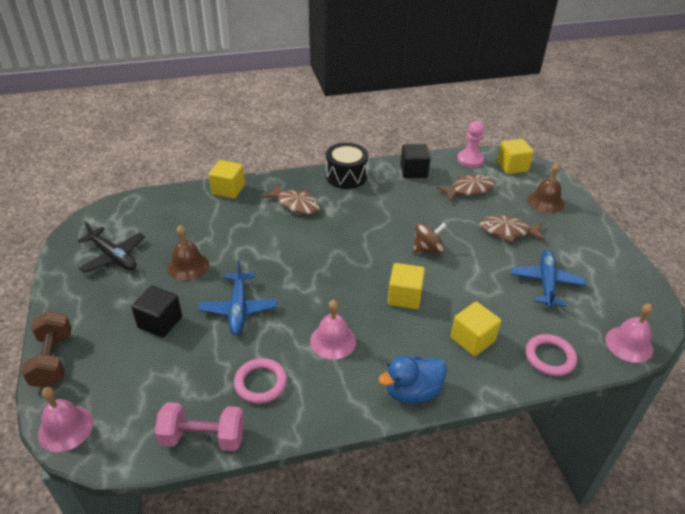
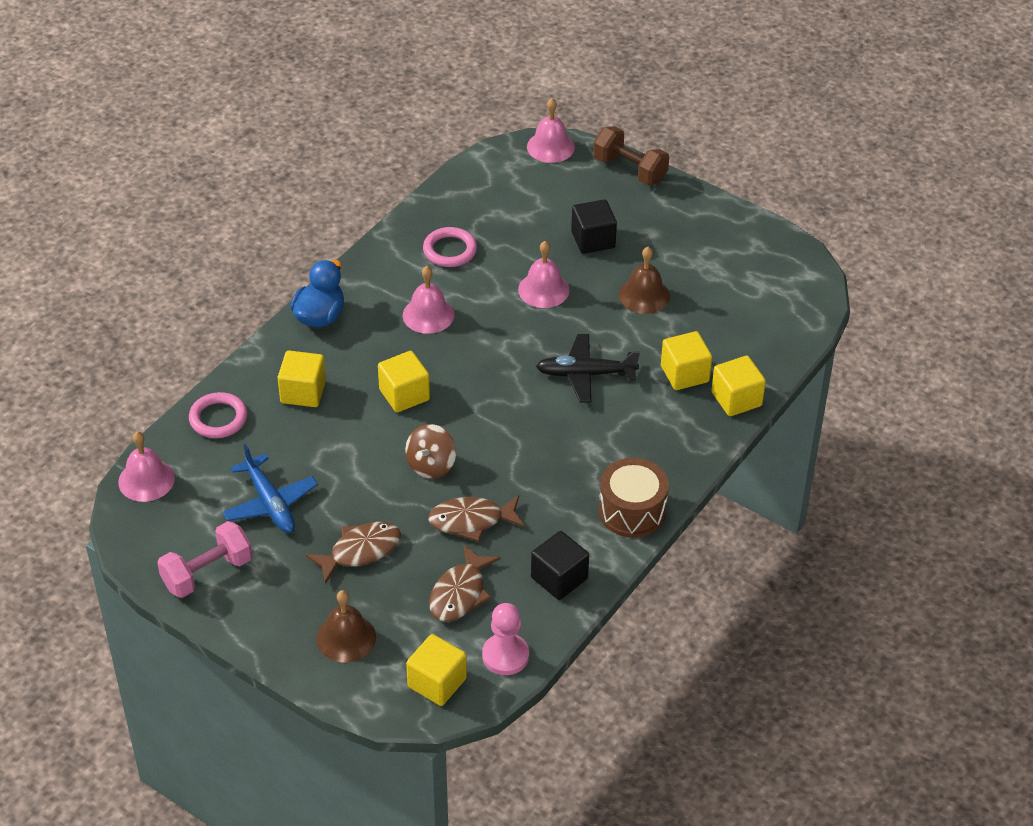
camera: 140 degrees right, 5 degrees up
(113, 256) = (725, 260): black plane -> black plane (586, 374)
(203, 437) = (447, 197): pink dumbbell -> pink dumbbell (207, 573)
(234, 214) = (684, 374): none -> yellow cube
(238, 308) = (543, 290): blue plane -> pink bell
(296, 204) = (637, 429): brown fish -> brown fish (471, 521)
(346, 176) = (632, 511): black drum -> brown drum

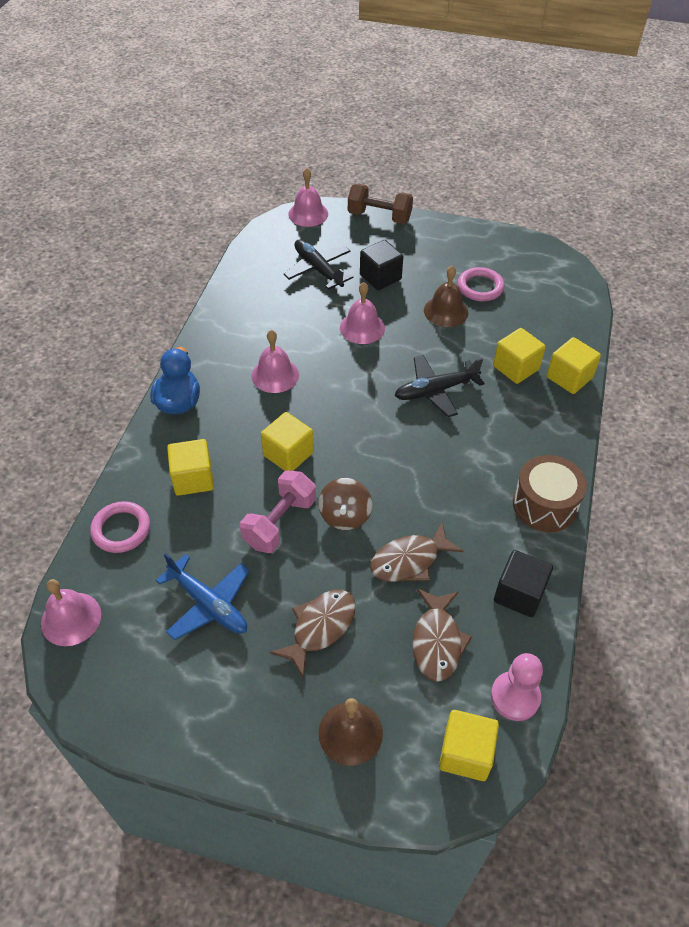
camera: 20 degrees left, 5 degrees up
(207, 573) = (175, 706): pink dumbbell -> pink dumbbell (280, 522)
(450, 250) = (267, 315): pink ring -> pink ring (480, 287)
(529, 214) = (318, 269): none -> black plane

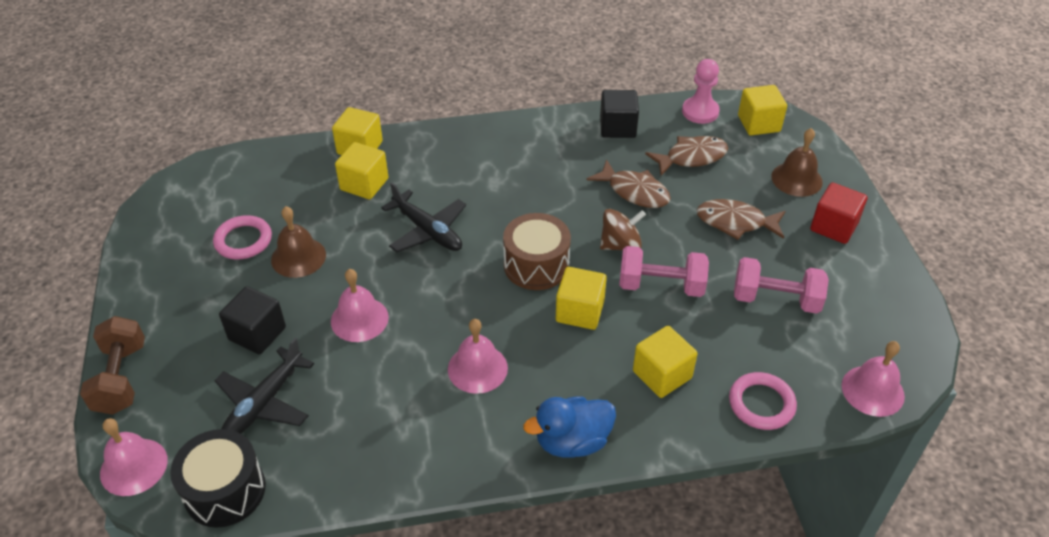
camera: 115 degrees left, 5 degrees down
(208, 604) = (775, 299): blue plane -> pink dumbbell
(261, 722) = (833, 226): none -> red cube
(265, 243) = (225, 490): none -> black drum
(544, 505) = (523, 132): brown drum -> brown drum (536, 265)

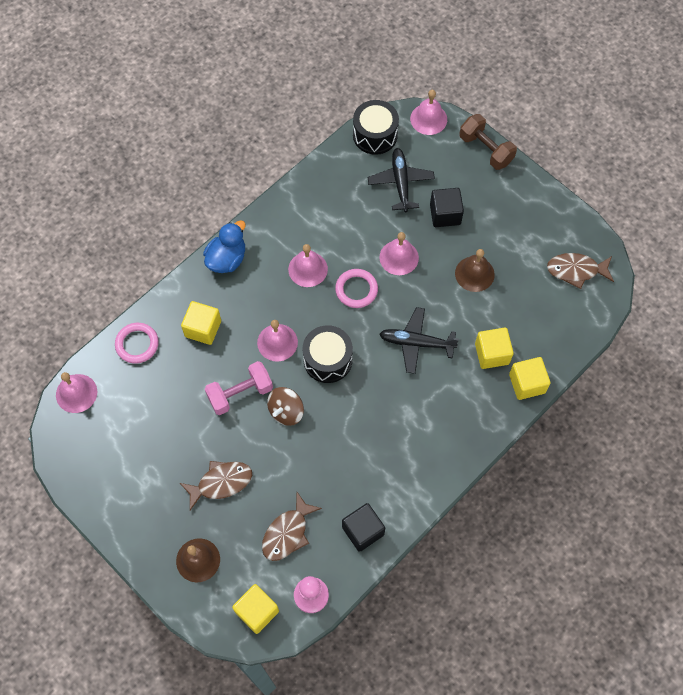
camera: 145 degrees right, 20 degrees up
(243, 240) = (519, 264): pink ring -> pink ring (356, 290)
(536, 265) = (327, 360): brown drum -> black drum
(580, 311) = (277, 342): yellow cube -> pink bell
(634, 191) = (307, 467): brown fish -> brown fish (576, 270)
(775, 299) = (162, 428): pink dumbbell -> none
(833, 226) = (150, 523): red cube -> none

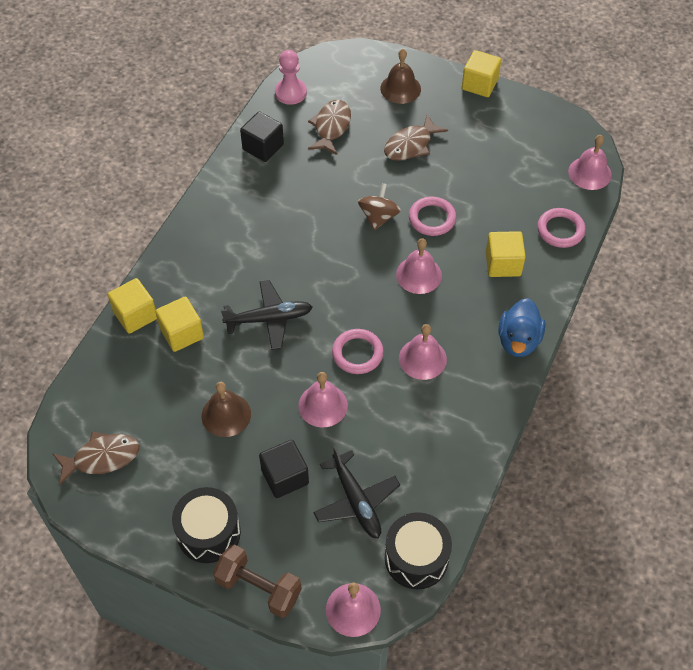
camera: 160 degrees right, 10 degrees down
(240, 393) = (432, 218): pink dumbbell -> pink ring
(257, 611) = (332, 71): yellow cube -> yellow cube (479, 84)
(327, 360) = (358, 274): black drum -> black drum (209, 533)

